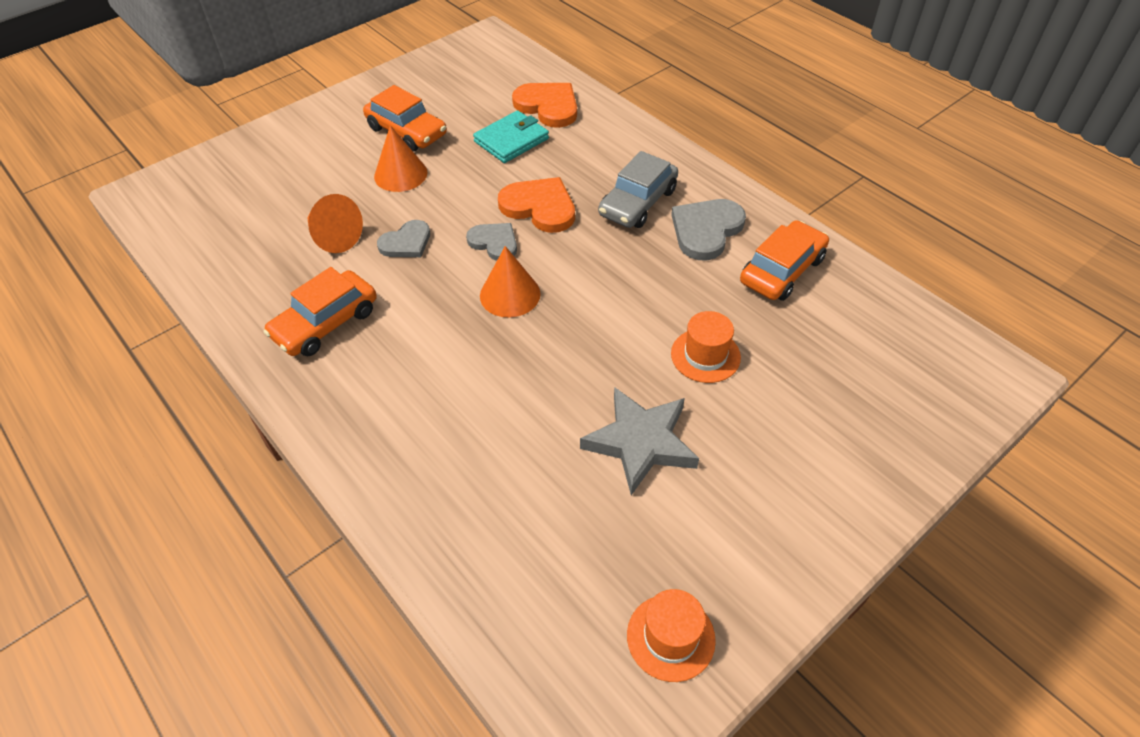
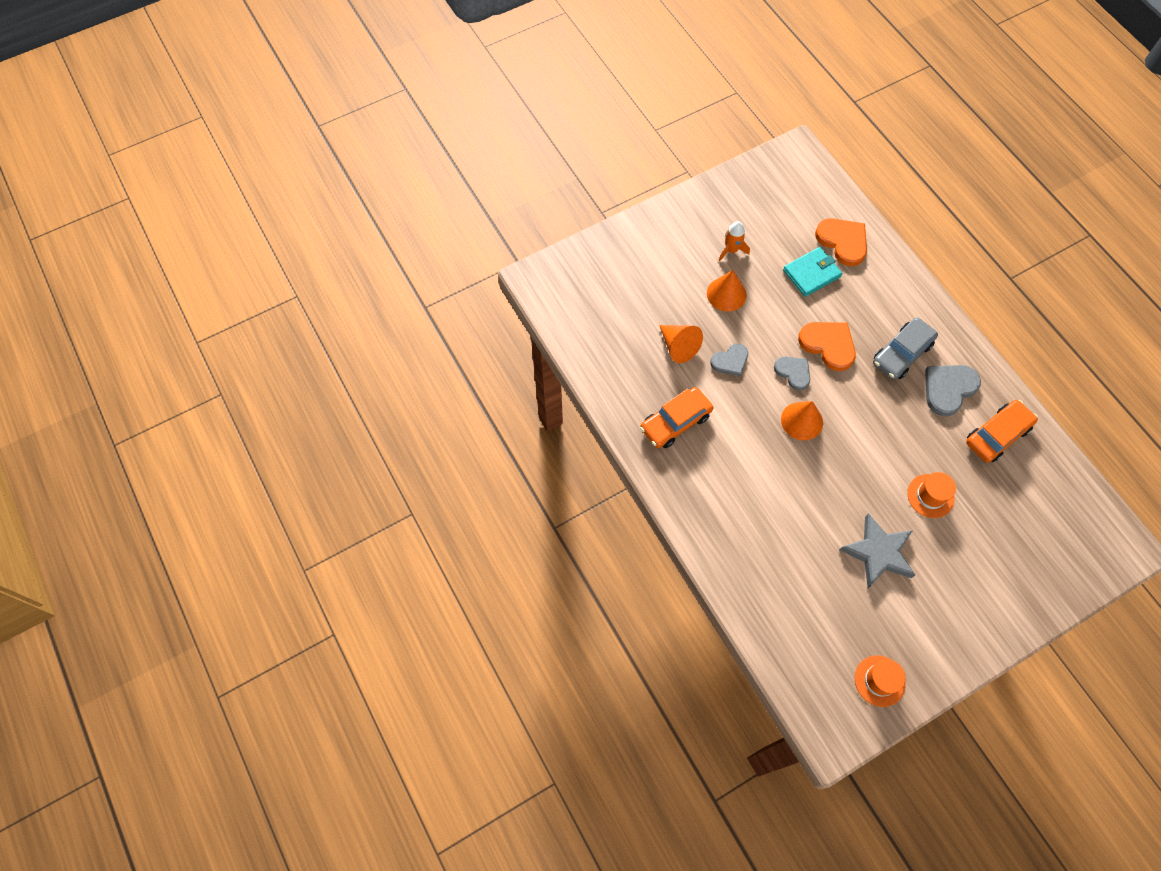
camera: 10 degrees right, 15 degrees up
(407, 131) = (731, 250): orange car -> orange rocket

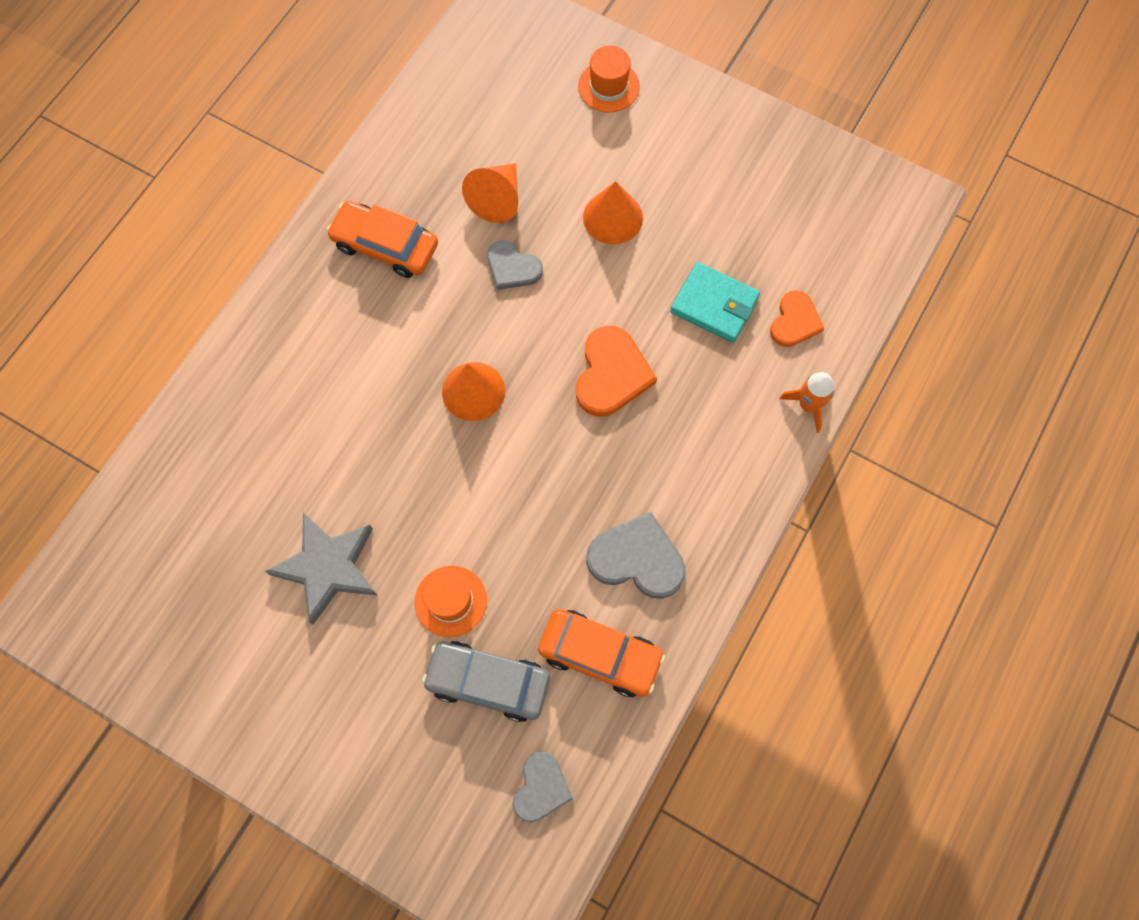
camera: 60 degrees right, 5 degrees up
(731, 250) = (686, 192): orange rocket -> orange rocket (808, 405)
(793, 372) = (541, 349): grey heart -> grey heart (541, 788)
(843, 242) = (795, 321): orange heart -> orange heart, size x0.65
(879, 681) = (146, 642): orange hat -> orange hat (608, 86)
(901, 353) = (657, 473): grey car -> grey car (488, 682)

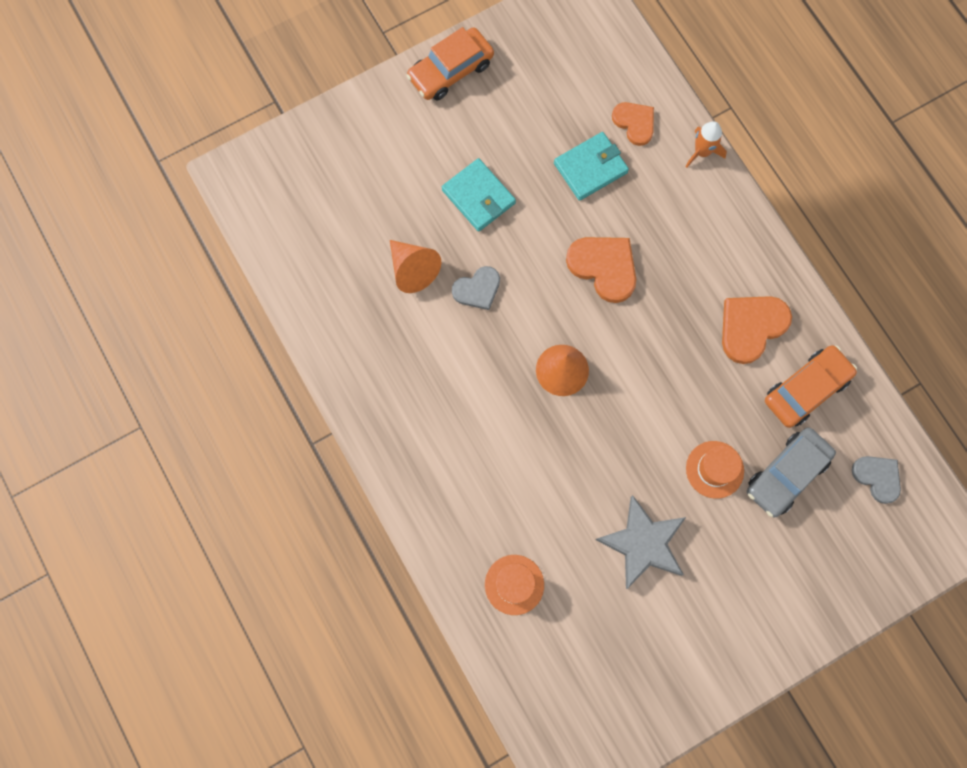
camera: 60 degrees left, 5 degrees up
(385, 246) = (403, 371): orange car -> orange car (450, 70)
(608, 86) = (364, 137): orange hat -> orange hat (514, 584)
(613, 217) = (478, 196): orange cone -> turquoise wallet
(637, 559) = (751, 327): grey heart -> orange heart

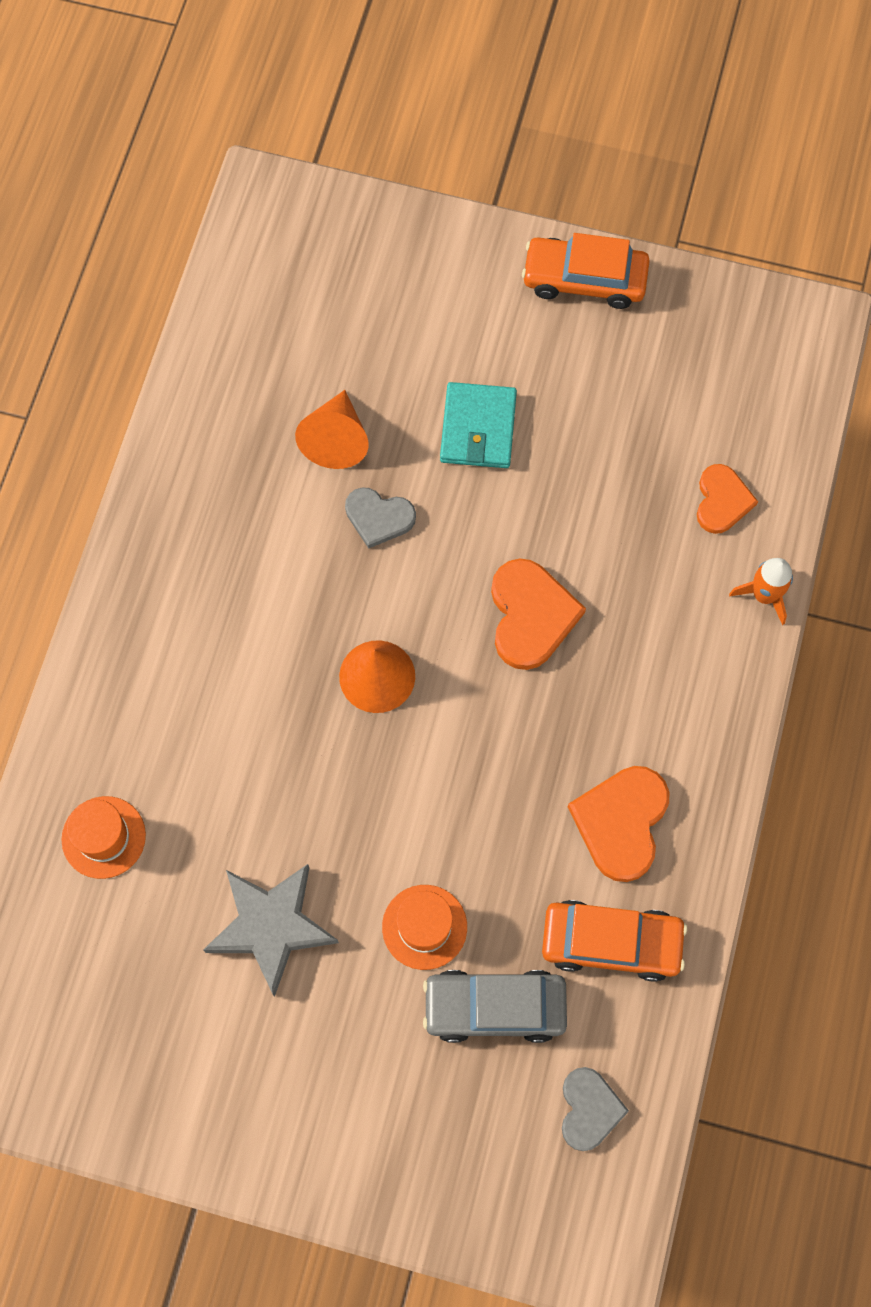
camera: 45 degrees right, 5 degrees down
(590, 168) = (625, 504): turquoise wallet -> none
(751, 327) = (621, 822): orange heart -> orange heart turned 75 degrees counterclockwise

